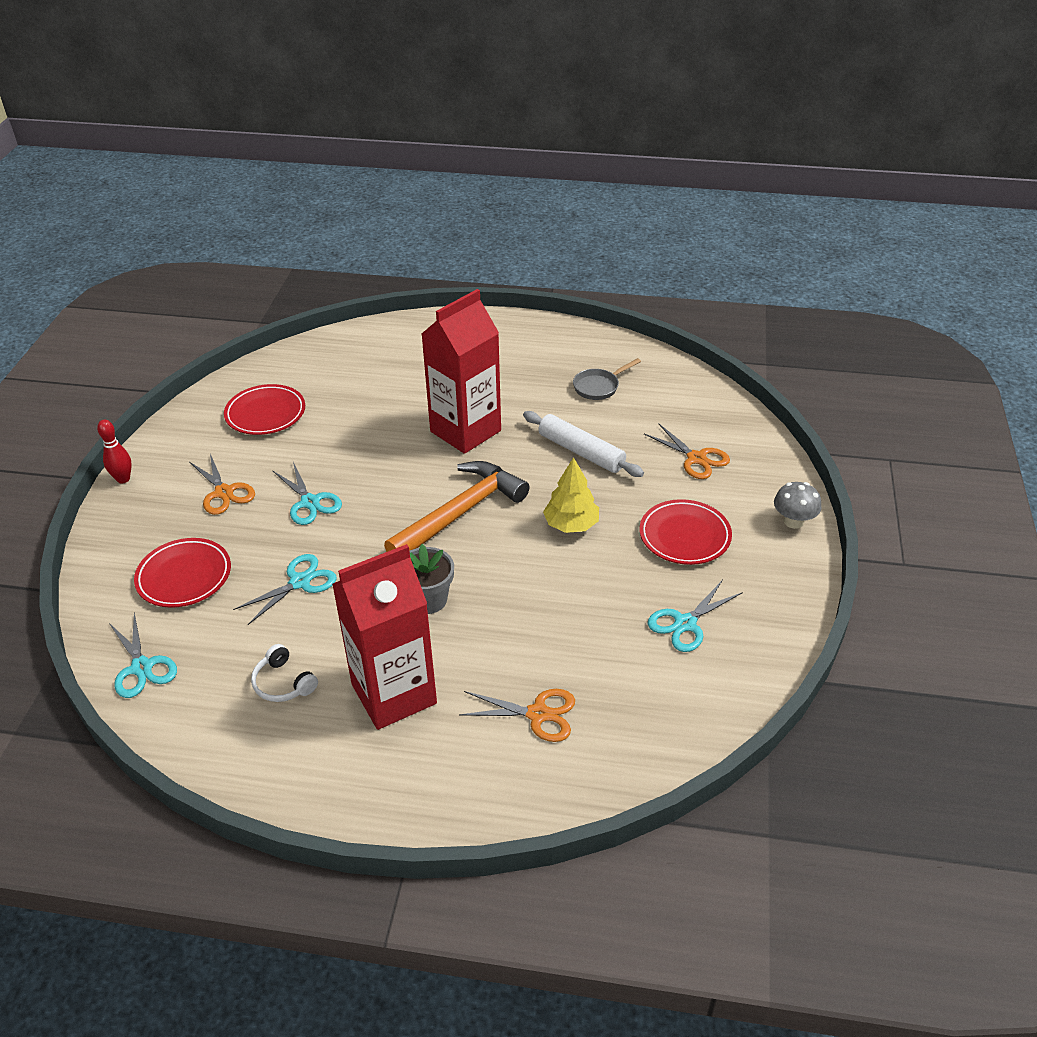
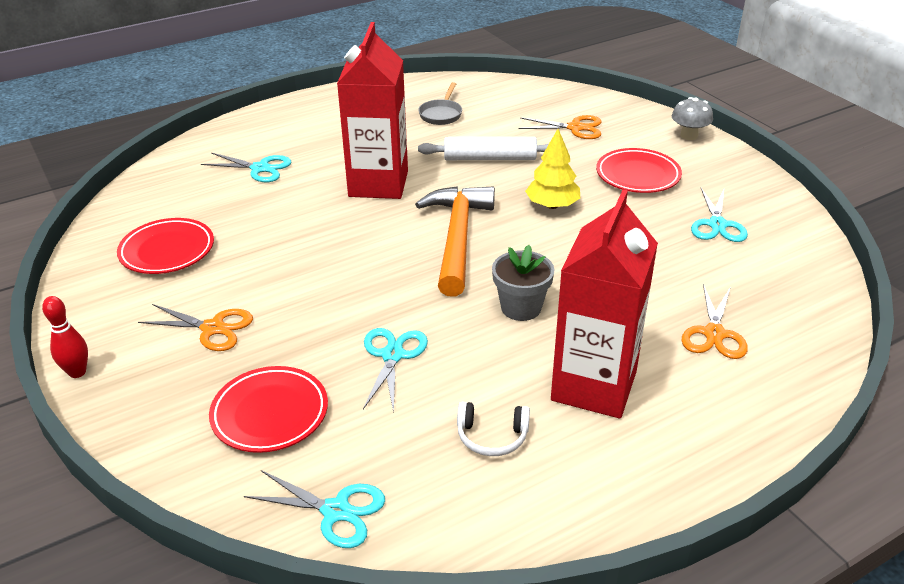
camera: 40 degrees left, 5 degrees down
(310, 502) = (313, 294): turquoise scissors -> turquoise scissors (260, 168)
(537, 714) = (714, 334): orange scissors -> orange scissors turned 135 degrees clockwise

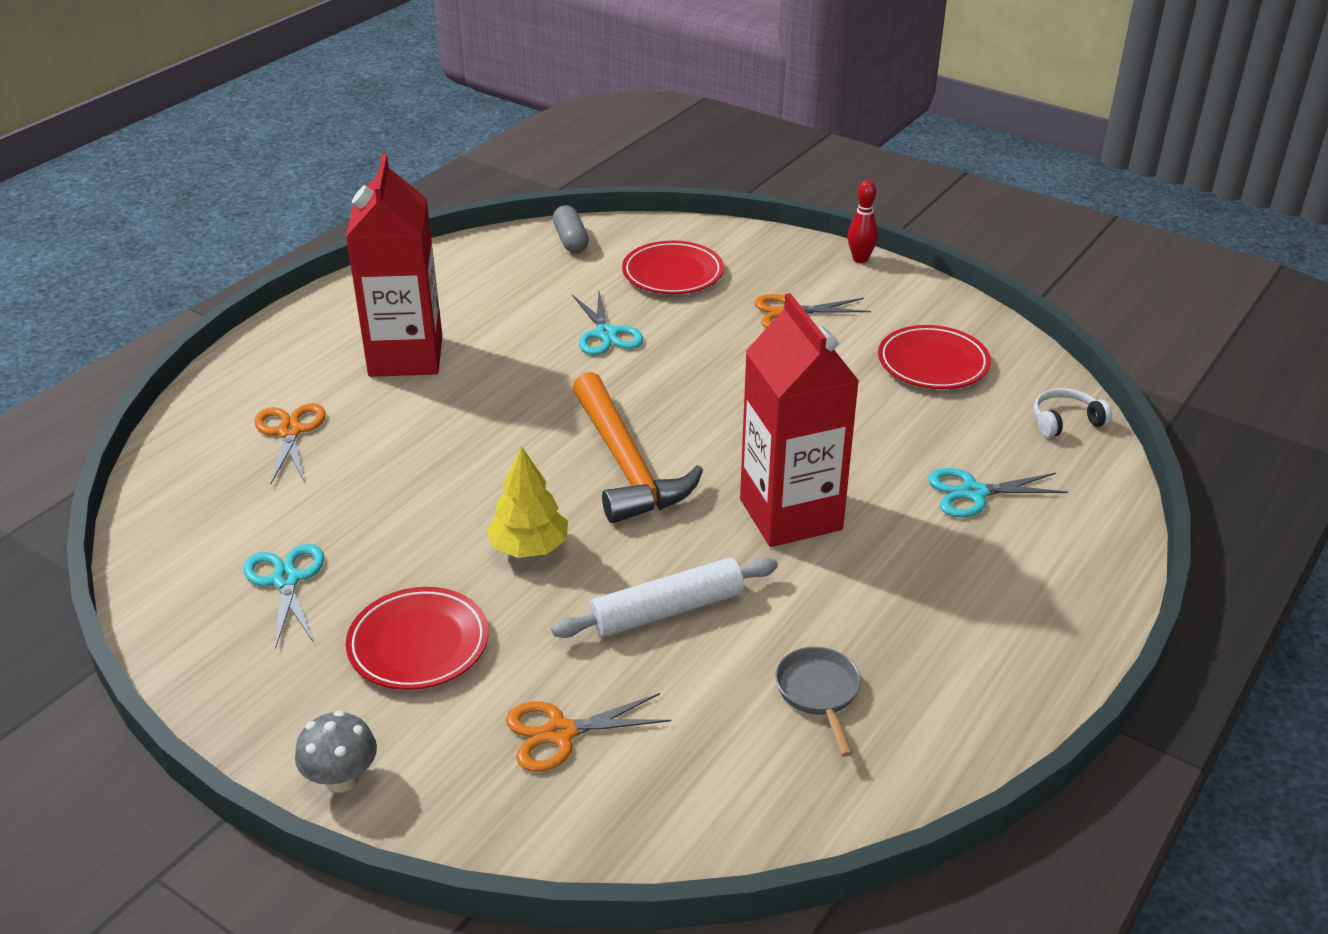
camera: 155 degrees right, 0 degrees up
(335, 511) = (571, 240): turquoise scissors -> grey capsule
(492, 436) = (481, 302): white headphones -> white headphones (1065, 421)
(521, 308) = (506, 405): grey flower pot -> none

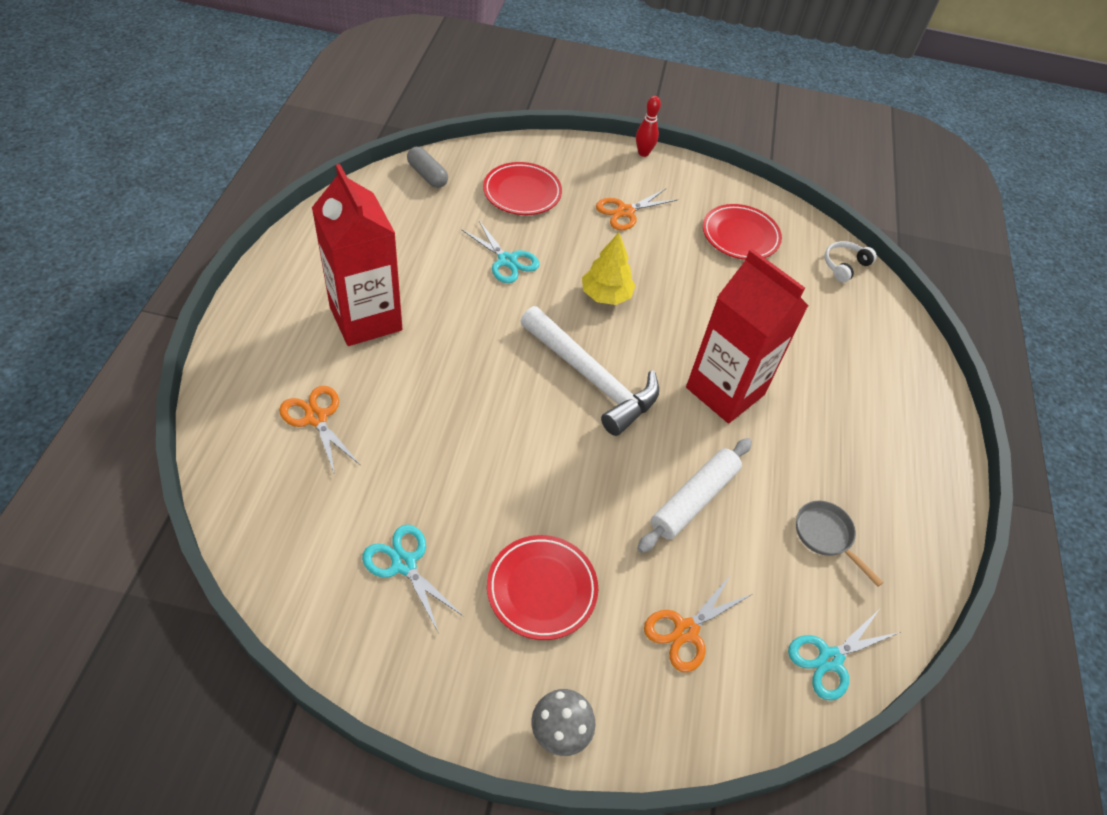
camera: 30 degrees left, 15 degrees up
(529, 548) = (568, 474): yellow tree -> yellow tree (606, 295)
(626, 465) = (592, 378): orange hammer -> white hammer
(973, 493) = (824, 340): turquoise scissors -> turquoise scissors (830, 659)

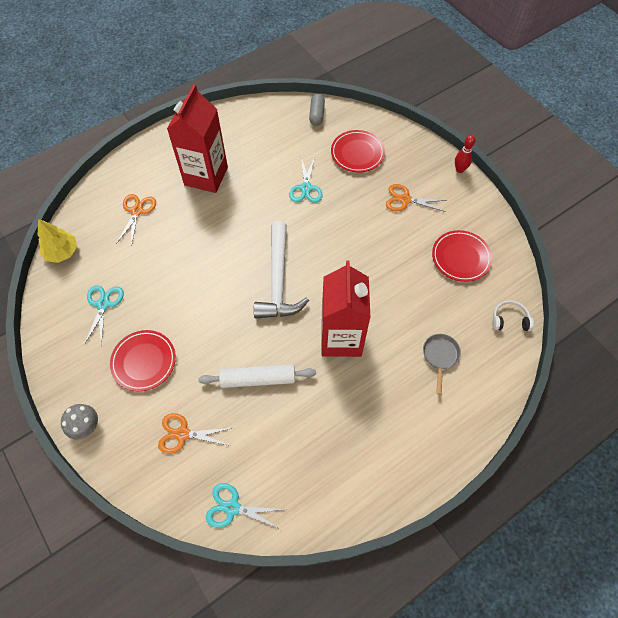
camera: 50 degrees right, 10 degrees up
(606, 295) = (337, 241): yellow tree -> yellow tree (62, 252)
(826, 536) = (303, 452): grey pan -> grey pan (440, 356)

